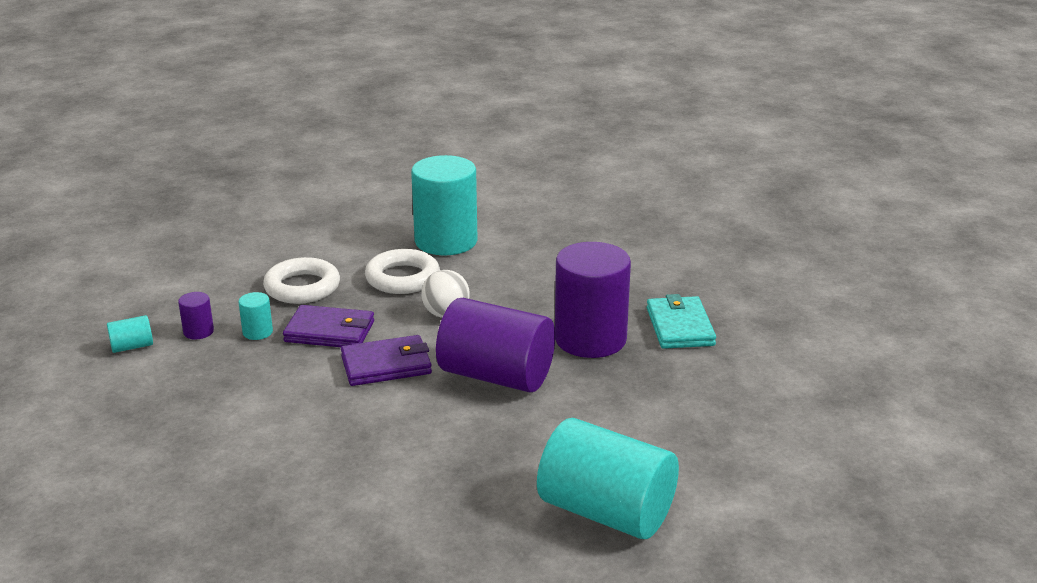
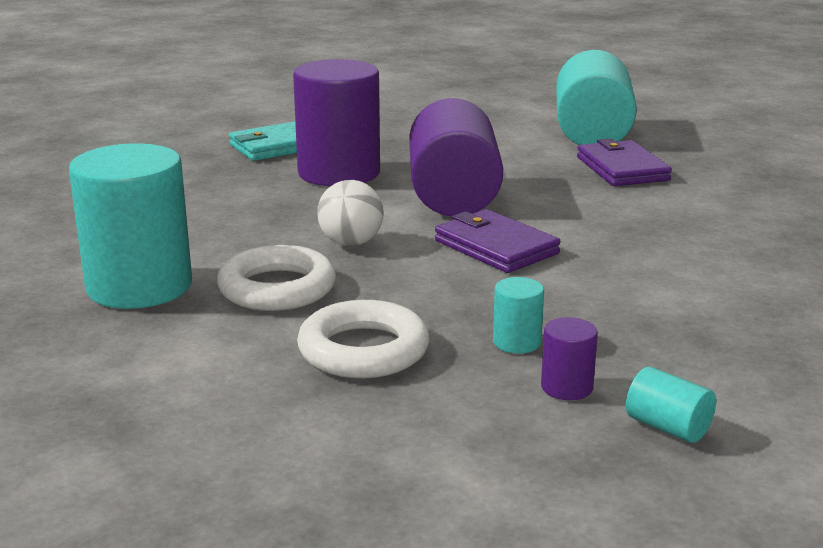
camera: 115 degrees left, 5 degrees down
(330, 331) = (461, 296): purple wallet -> purple wallet (622, 169)

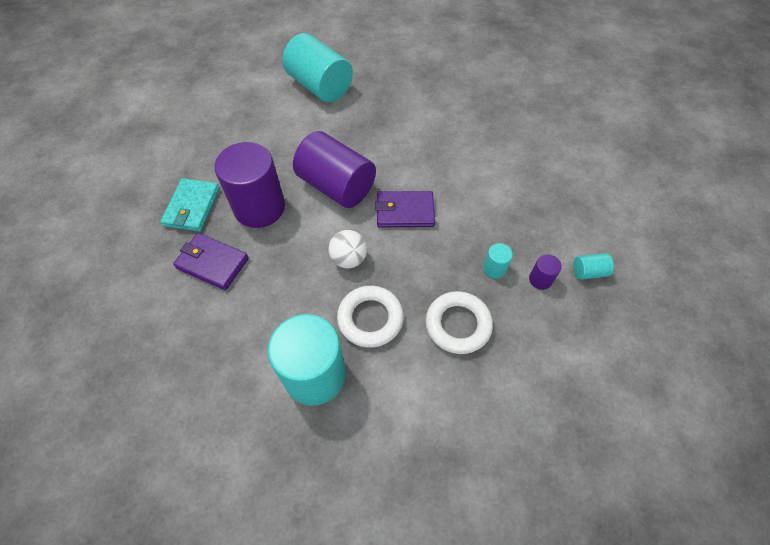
camera: 50 degrees left, 35 degrees up
(622, 169) = (369, 109): purple wallet -> purple wallet (212, 263)

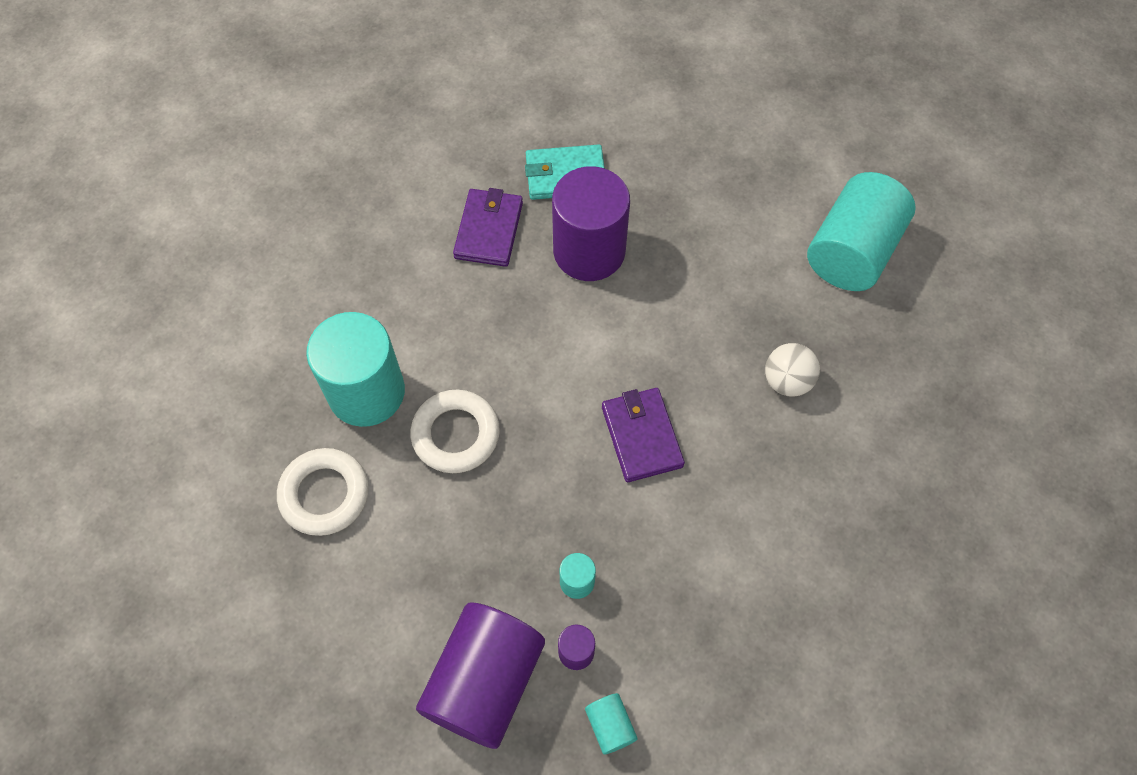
camera: 75 degrees right, 5 degrees up
(336, 186) = (657, 334): purple cylinder -> purple cylinder (484, 682)
(349, 259) = (539, 384): white ball -> white ball (787, 381)
(458, 325) = (473, 546): white ring -> white ring (324, 494)

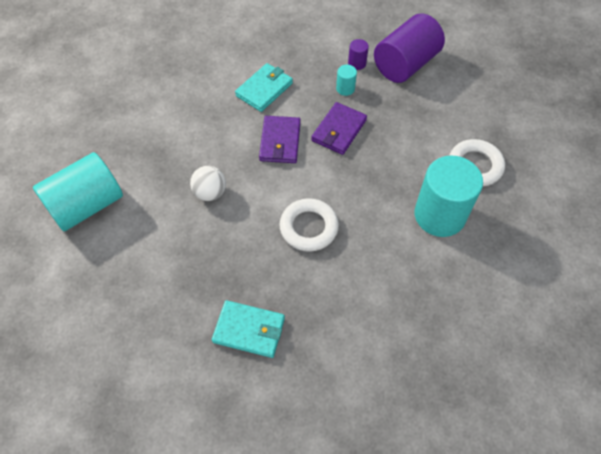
camera: 160 degrees left, 5 degrees down
(456, 434) = (389, 174): white ring -> white ring (309, 227)
(488, 230) = (324, 303): purple wallet -> purple wallet (339, 130)
(589, 251) = (259, 262): purple cylinder -> none
(610, 726) = (352, 35): turquoise cylinder -> none
(714, 530) = (264, 89): none -> turquoise wallet
(787, 381) = (181, 144): white ball -> white ball (210, 193)

